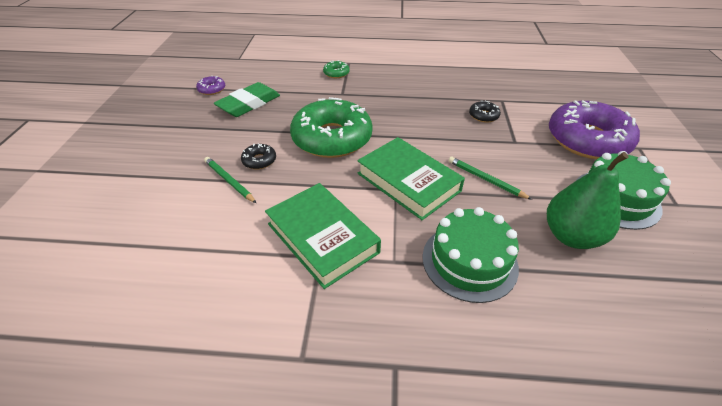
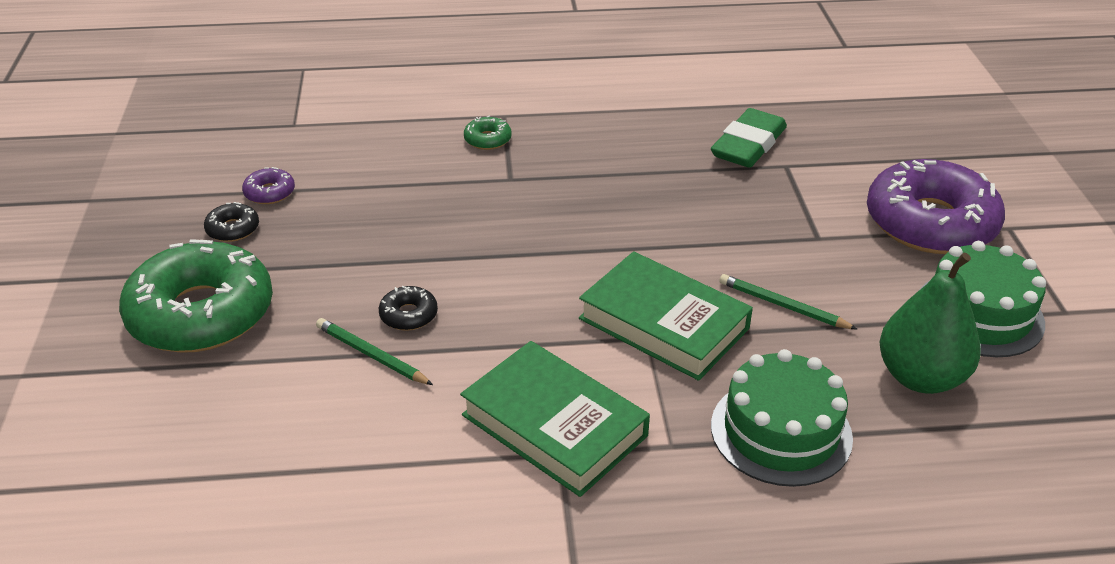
camera: 10 degrees left, 5 degrees down
(249, 104) = (350, 214): green eraser -> green eraser (748, 145)
(332, 138) = (518, 263): green donut -> green donut (201, 313)
(483, 116) = (760, 197): black donut -> black donut (233, 229)

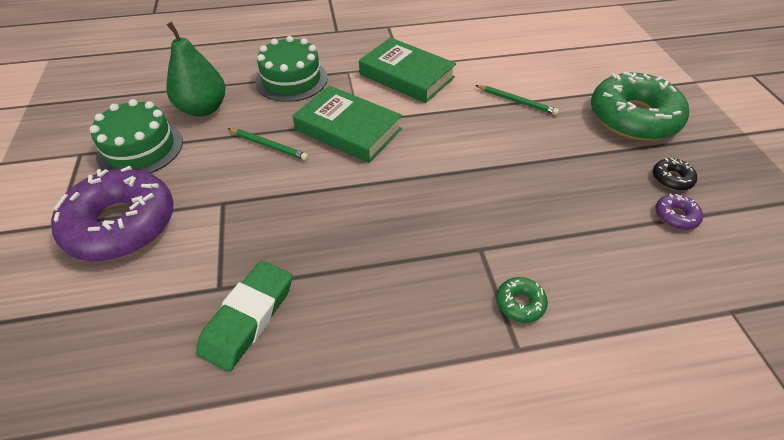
camera: 175 degrees right, 10 degrees up
(408, 315) = (507, 124): black donut -> none

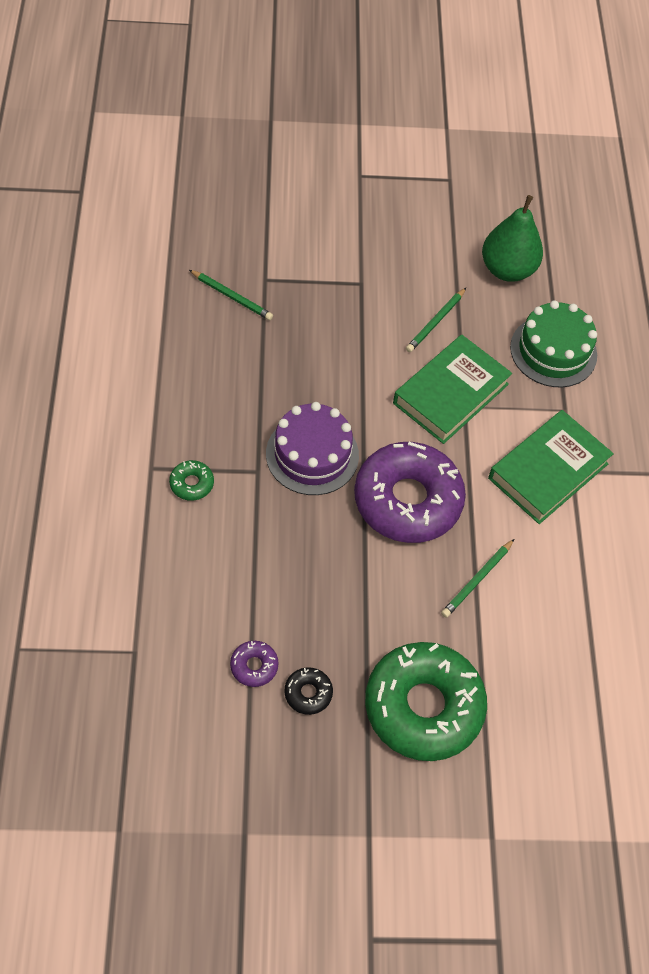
camera: 95 degrees right, 10 degrees up
(121, 224) = (350, 215): purple donut -> purple donut (407, 500)
(140, 148) = (449, 222): green cake -> none
(248, 317) = (231, 297): green eraser -> green pencil
(444, 210) = (312, 454): none -> purple cake

